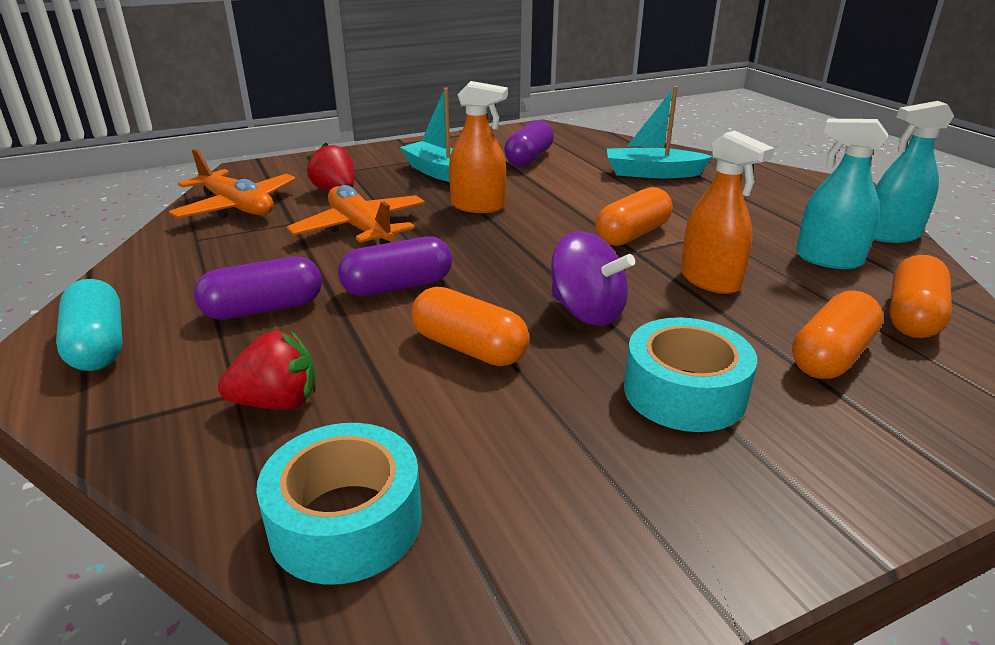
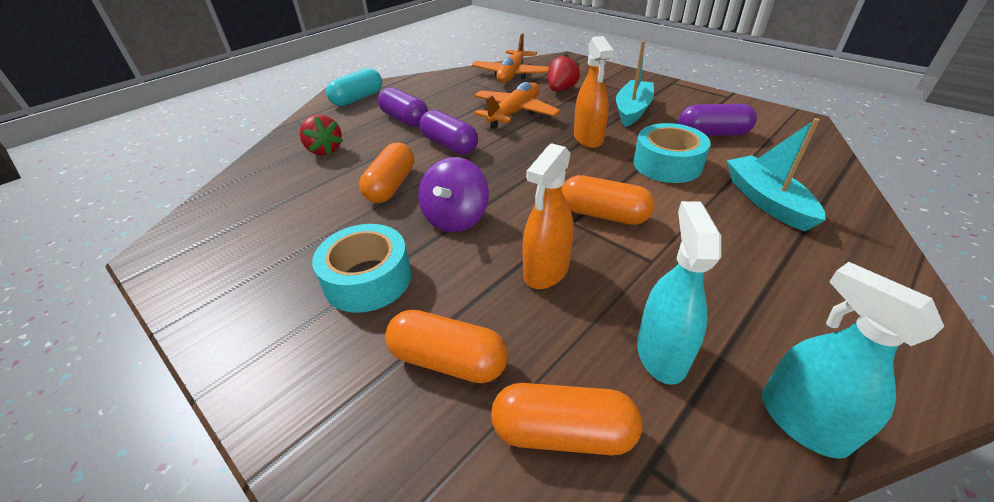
camera: 70 degrees right, 10 degrees up
(346, 521) = (243, 193): turquoise tape -> turquoise tape (667, 164)

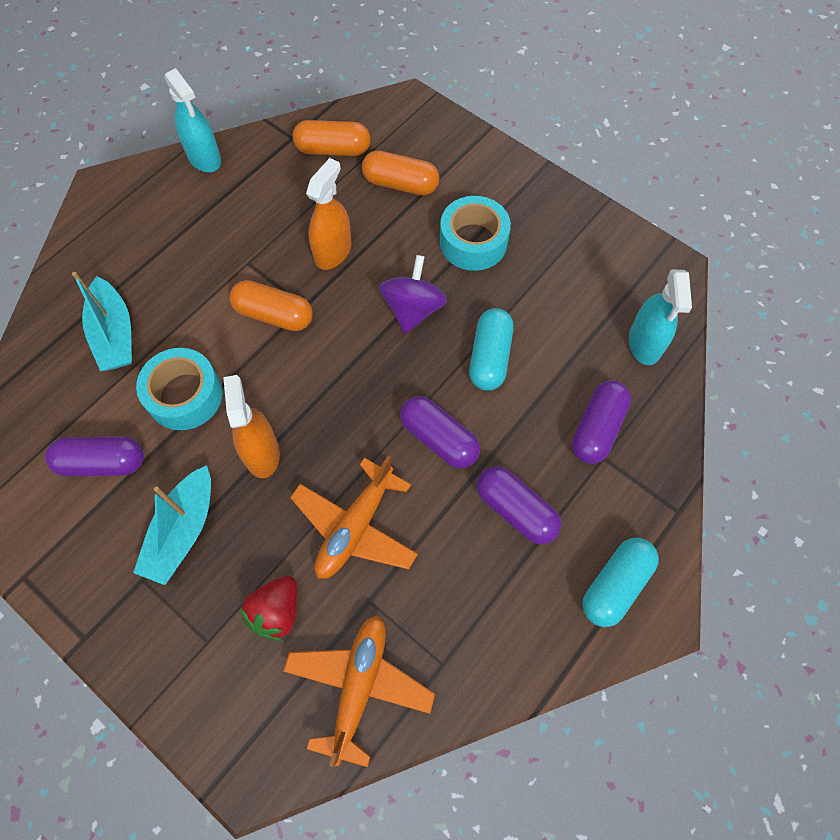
camera: 175 degrees right, 25 degrees up
(325, 150) = (597, 428): red strawberry -> purple capsule
(391, 186) = (490, 357): orange capsule -> turquoise capsule
(661, 353) = (266, 191): turquoise spray bottle -> turquoise spray bottle (644, 343)

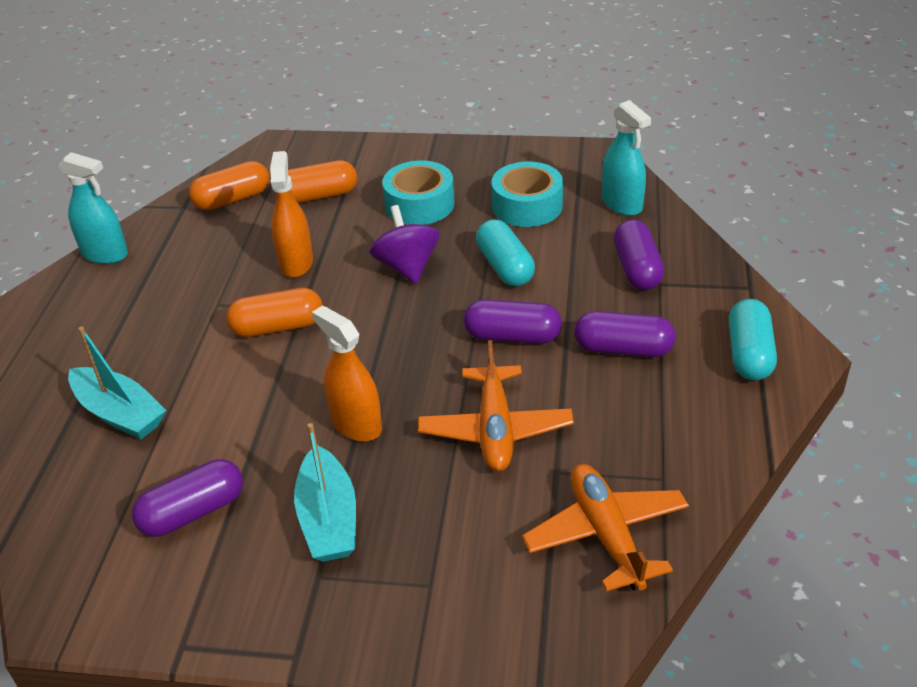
camera: 30 degrees left, 25 degrees down
(185, 395) = (238, 422): turquoise tape -> turquoise tape (527, 206)
(276, 611) = (478, 526): red strawberry -> none

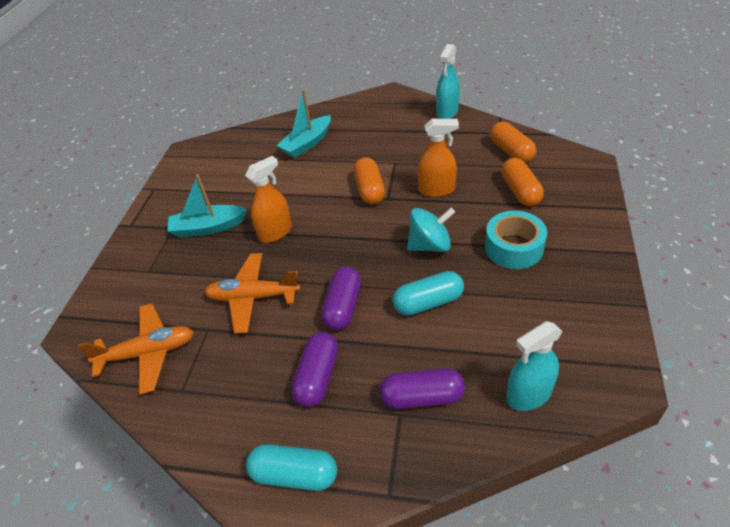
camera: 95 degrees right, 5 degrees up
(193, 512) = (230, 179): purple capsule -> none
(407, 267) = (430, 245): purple spinning top -> turquoise spinning top
(527, 206) = (518, 318): turquoise tape -> none

